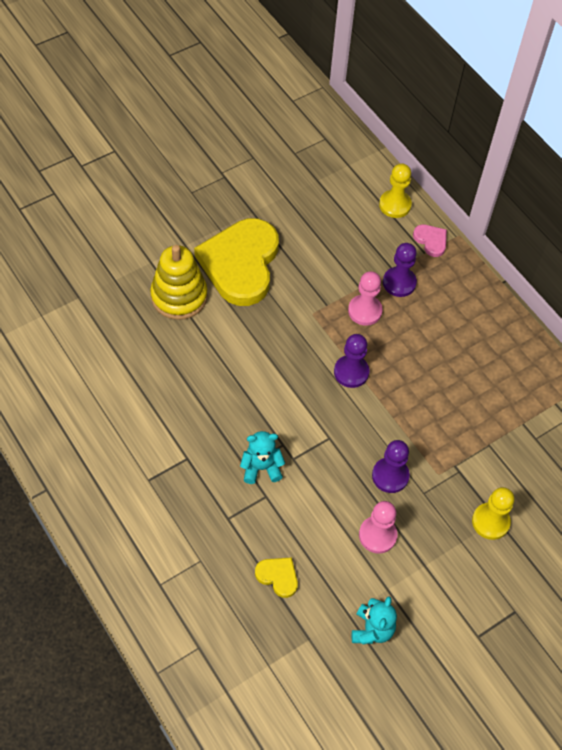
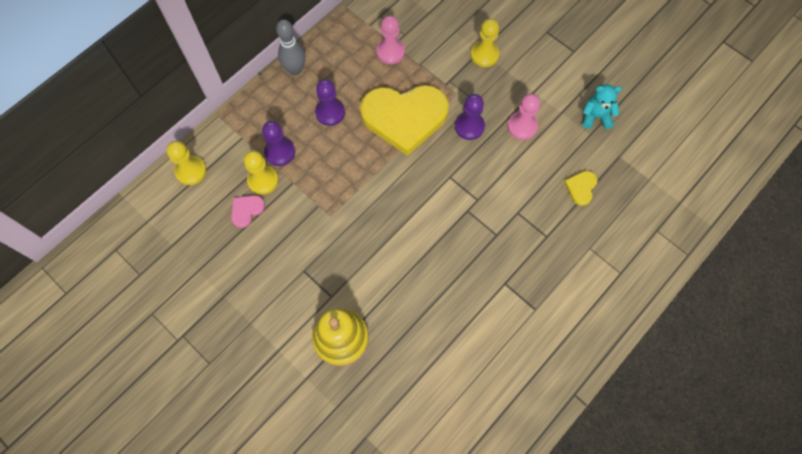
camera: 100 degrees left, 10 degrees up
(240, 264) = (289, 291): yellow heart -> yellow heart (404, 118)
(261, 467) = (494, 222): turquoise teddy bear -> none
(351, 372) = (382, 172): purple pawn -> purple pawn (330, 112)
(365, 311) = (317, 174): pink pawn -> pink pawn (390, 52)
(369, 262) = (263, 180): none -> yellow pawn
(431, 241) = (227, 134): pink heart -> pink heart (246, 210)
(503, 315) = (295, 69): none -> grey bowling pin

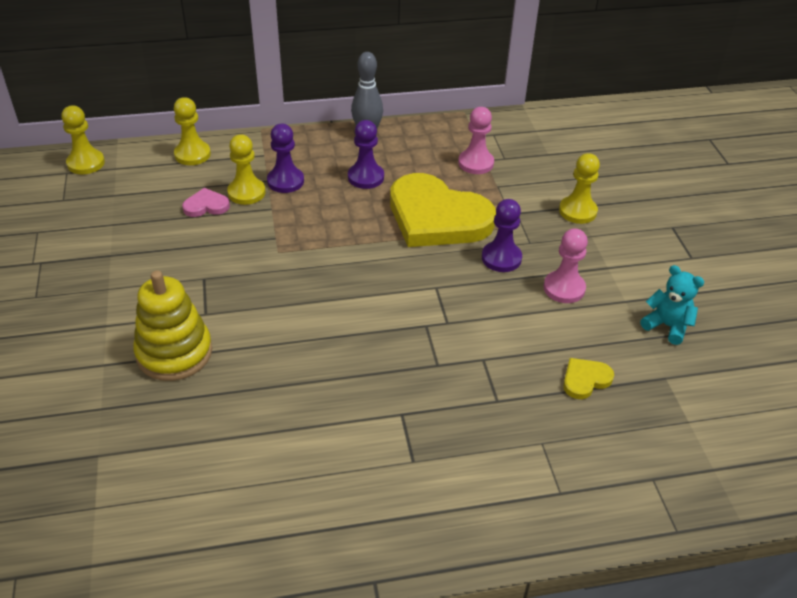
camera: 35 degrees right, 25 degrees down
(120, 231) = (86, 163): none -> yellow pawn

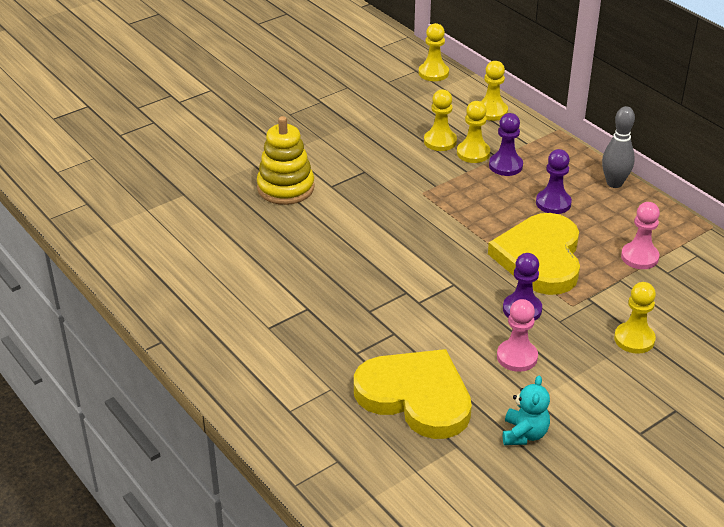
camera: 65 degrees right, 5 degrees down
(206, 206) = (440, 141): pink heart -> yellow pawn
(585, 380) = (416, 396): yellow heart -> yellow heart, size x2.46

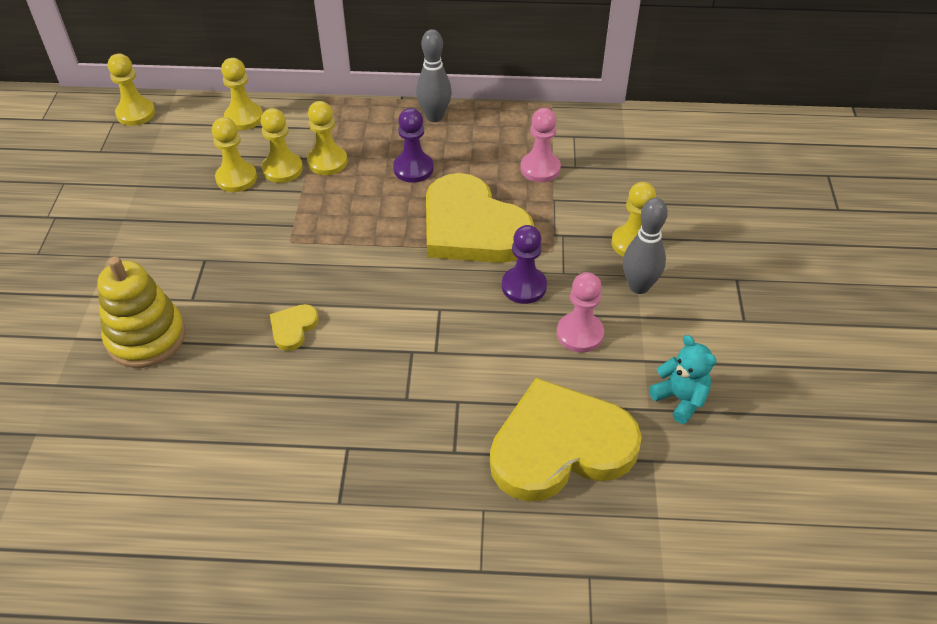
camera: 50 degrees left, 10 degrees up
(361, 235) = (293, 328): none -> yellow heart
(505, 166) = (327, 162): purple pawn -> yellow pawn
(597, 363) = (639, 286): none -> grey bowling pin

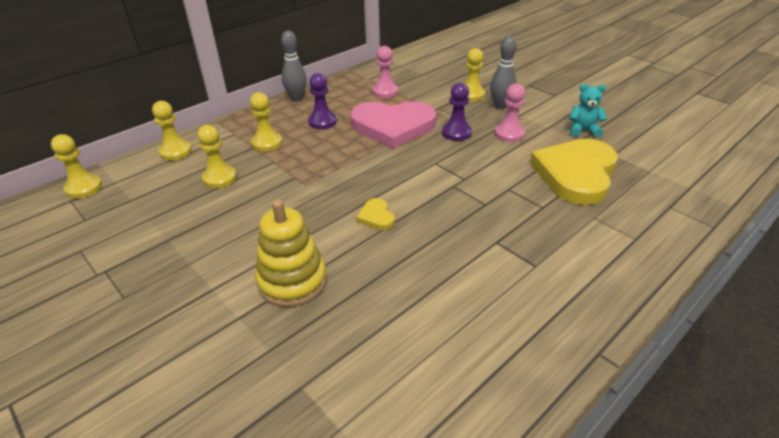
camera: 45 degrees left, 10 degrees down
(282, 169) = (244, 159): yellow pawn -> none
(472, 227) = (393, 126): yellow heart -> pink heart

